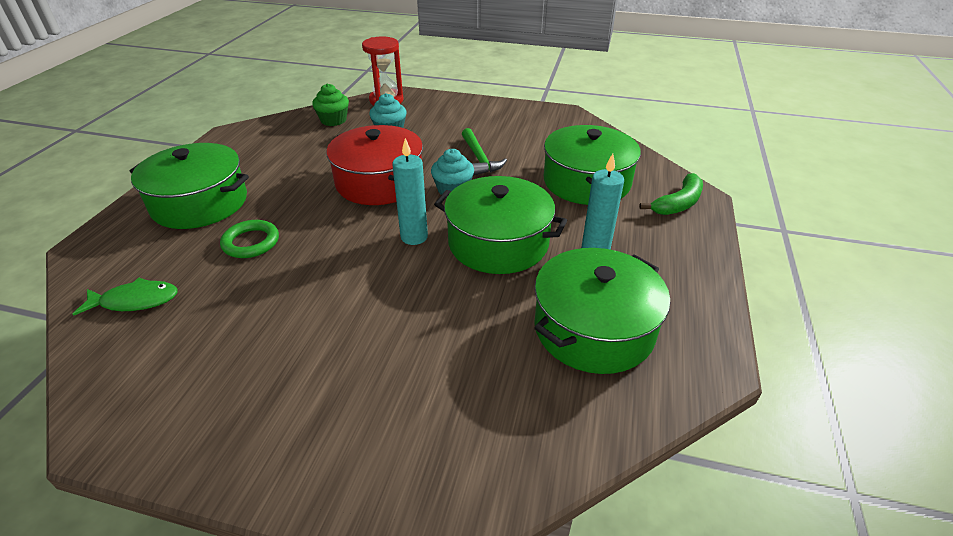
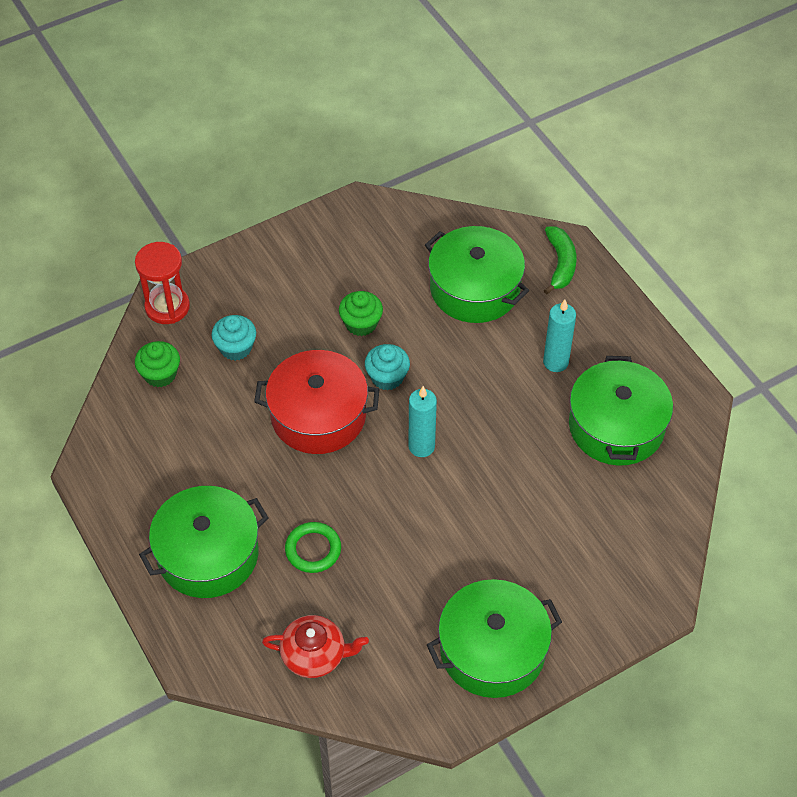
camera: 45 degrees left, 15 degrees up
(135, 301) = (315, 655): green fish -> red teapot
(479, 158) = (361, 323): green hammer -> green cupcake
(498, 243) = (484, 404): green pot -> green pot (492, 650)

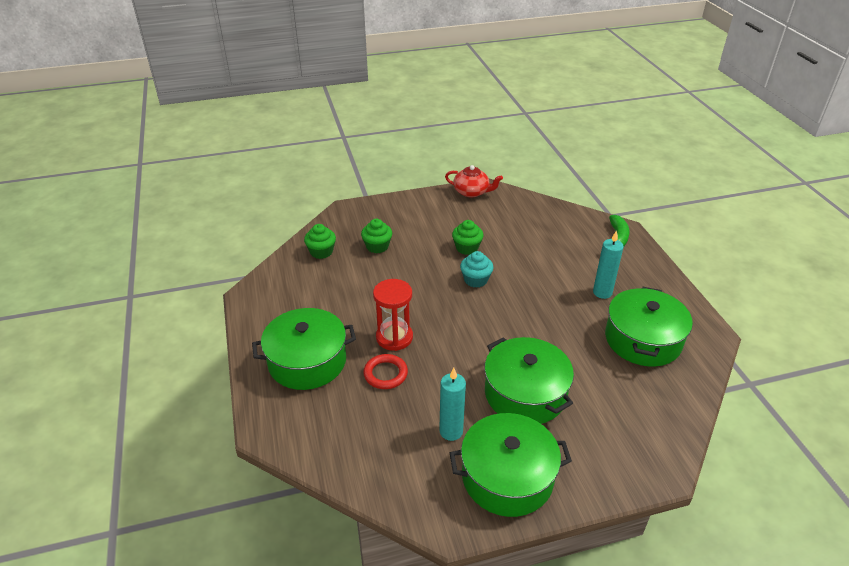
camera: 15 degrees right, 15 degrees down
(167, 307) = (342, 218): red hourglass -> red hourglass (394, 337)
(236, 348) = (377, 246): turquoise cupcake -> green cupcake
(313, 549) = (385, 374): green ring -> red ring
(315, 655) = (360, 447): red teapot -> red teapot (472, 192)
(318, 415) = (419, 293): red pot -> none
(421, 446) = (488, 325): turquoise candle -> turquoise candle (451, 431)
(475, 288) = (552, 242): green pot -> green pot (525, 393)

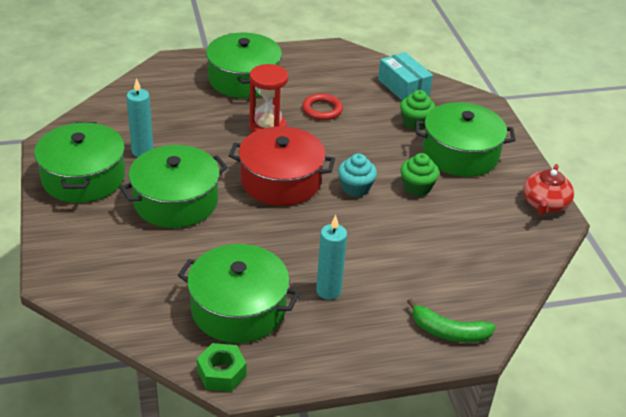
camera: 90 degrees right, 0 degrees up
(321, 252) = (403, 87): green cupcake -> turquoise box
(385, 374) = (220, 120): red ring -> red ring (322, 110)
(418, 225) = (460, 154): none -> green pot
(476, 324) = (281, 181): none -> red pot
(710, 344) = (221, 373): none -> green nut

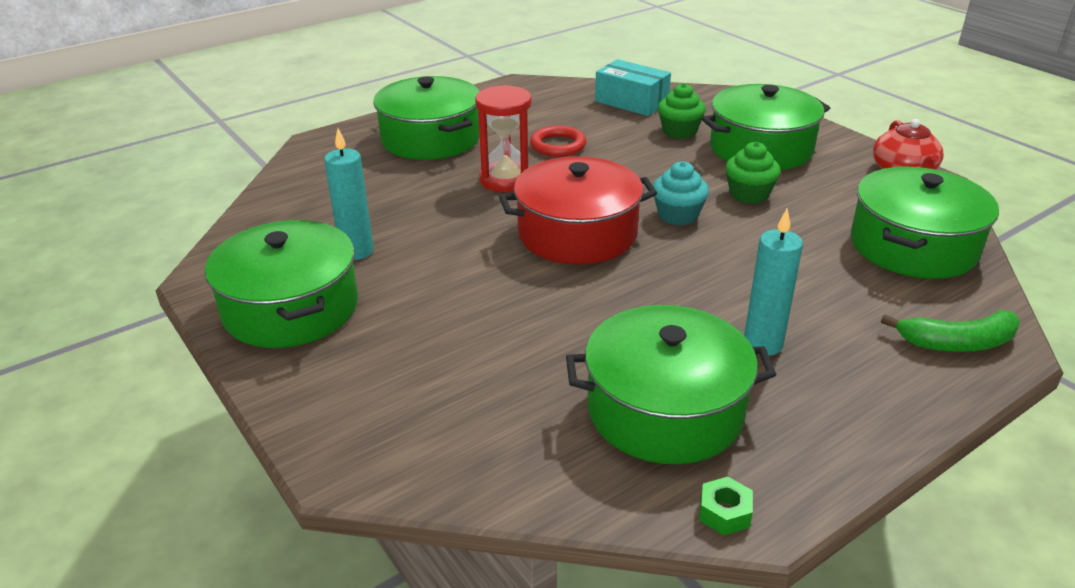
camera: 20 degrees left, 5 degrees down
(176, 201) = (455, 298): green pot -> green pot (913, 246)
(221, 373) = (724, 513): green nut -> green nut, size x0.65

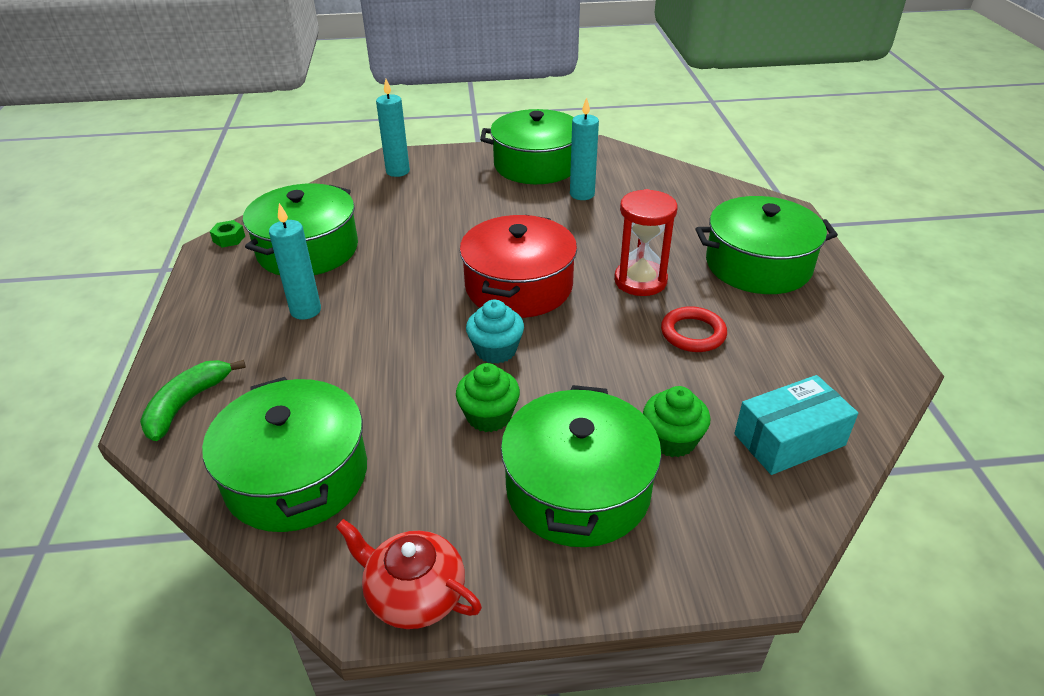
camera: 120 degrees right, 5 degrees up
(388, 434) = (397, 171): none -> turquoise candle

